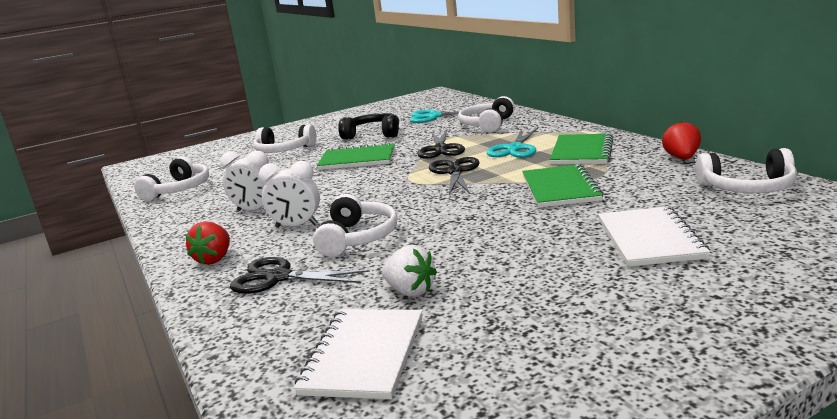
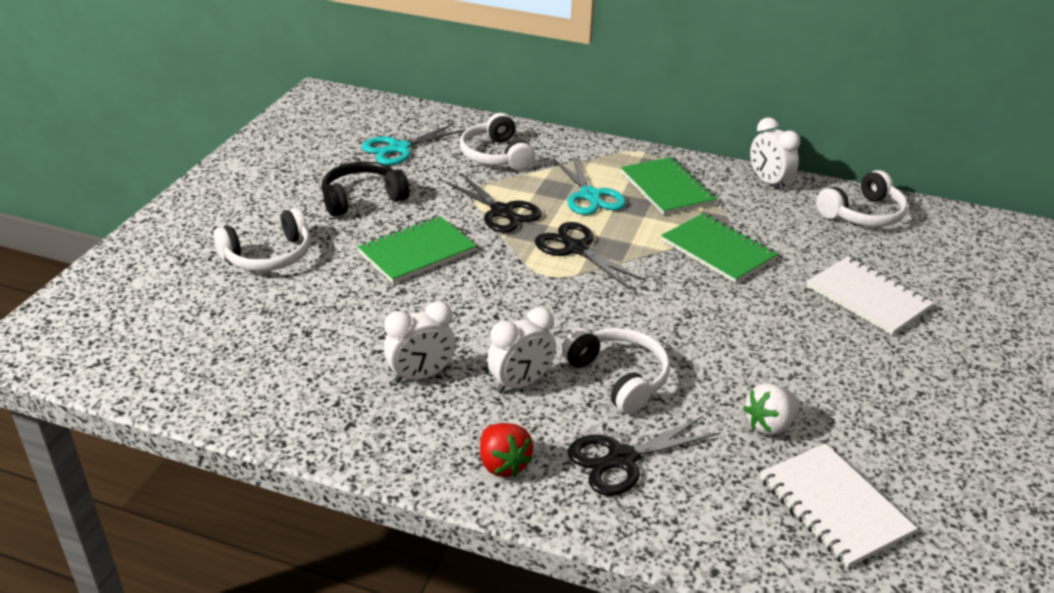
camera: 45 degrees left, 15 degrees up
(179, 190) = (224, 373): white headphones -> none
(410, 291) = (769, 425): white strawberry -> white strawberry turned 150 degrees clockwise
(681, 158) = (768, 182): red strawberry -> white clock

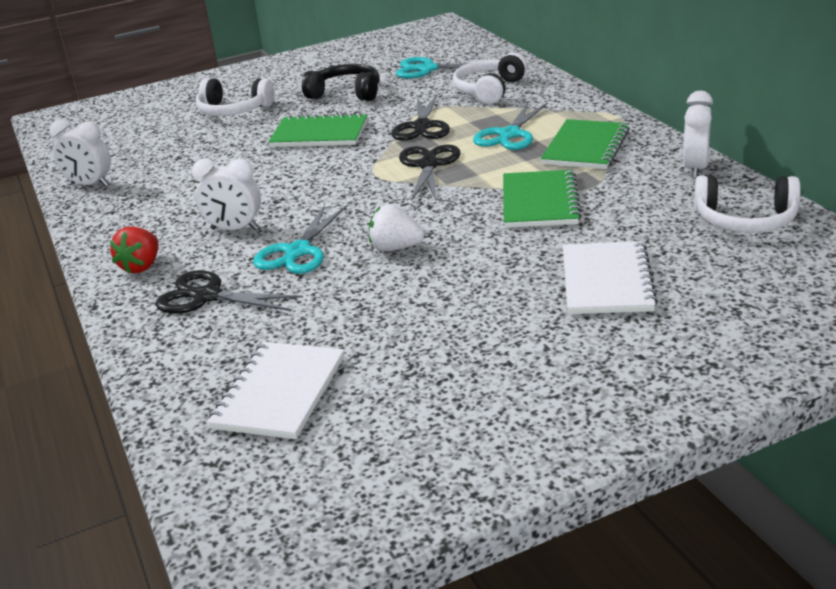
camera: 50 degrees right, 5 degrees down
(421, 375) = (191, 202): white clock -> white clock (90, 184)
(618, 378) = (298, 251): white headphones -> turquoise scissors
(769, 425) = (340, 324): white strawberry -> white strawberry (395, 248)

